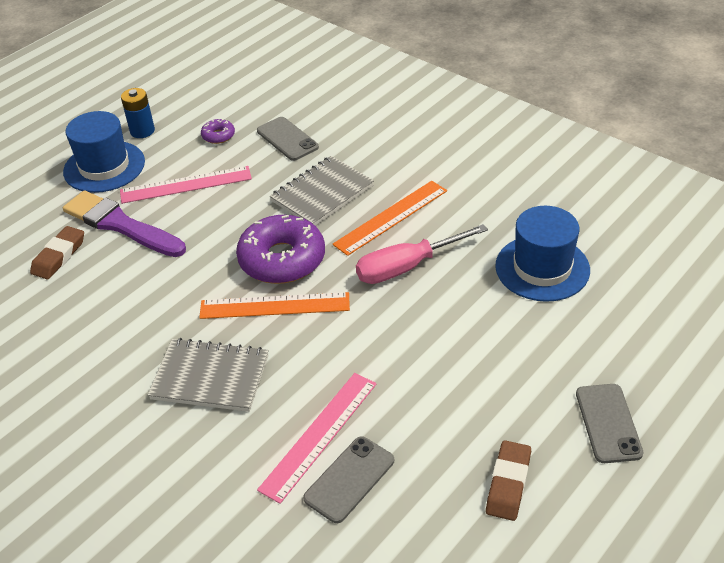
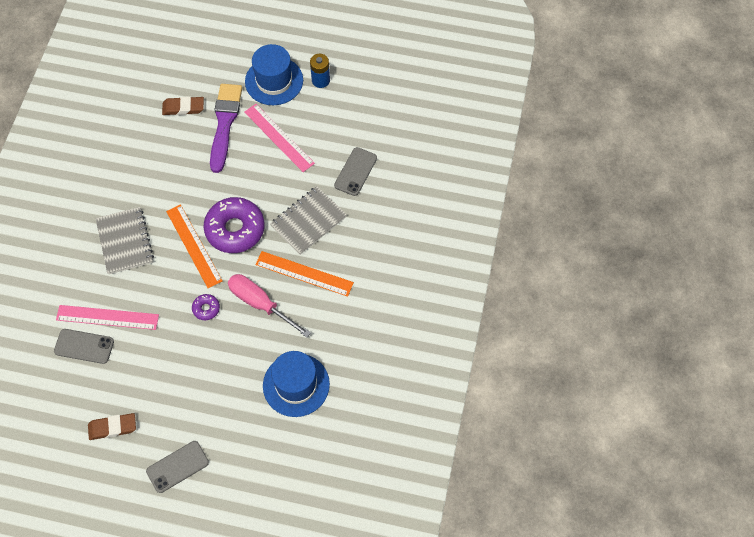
camera: 60 degrees right, 20 degrees up
(218, 136) = (338, 128): purple donut -> purple donut (206, 309)
(322, 193) = (308, 221): grey notebook -> grey notebook turned 60 degrees counterclockwise

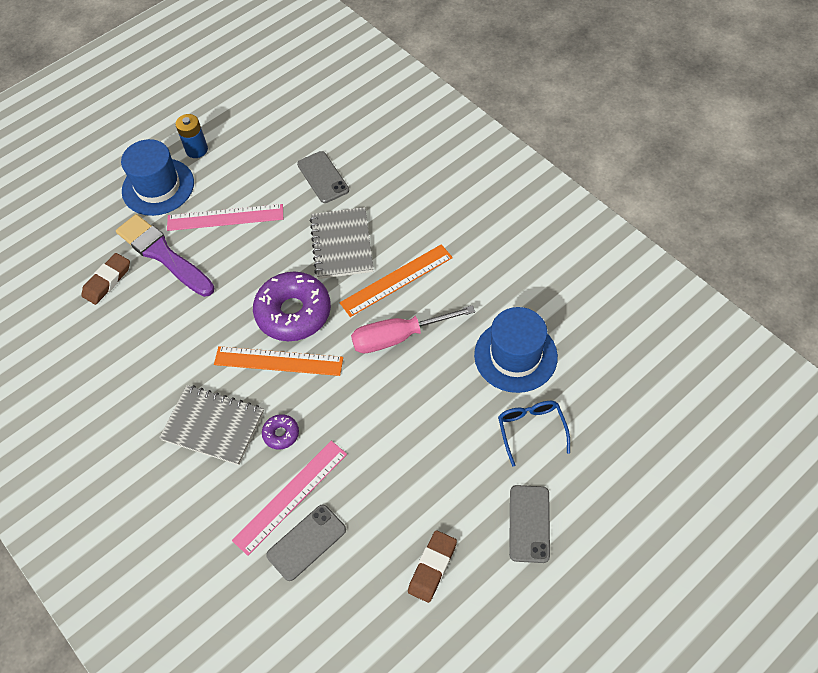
camera: 50 degrees left, 5 degrees down
(206, 309) = (362, 390): purple donut -> purple donut (281, 434)
(246, 428) = (531, 429): none -> blue glasses

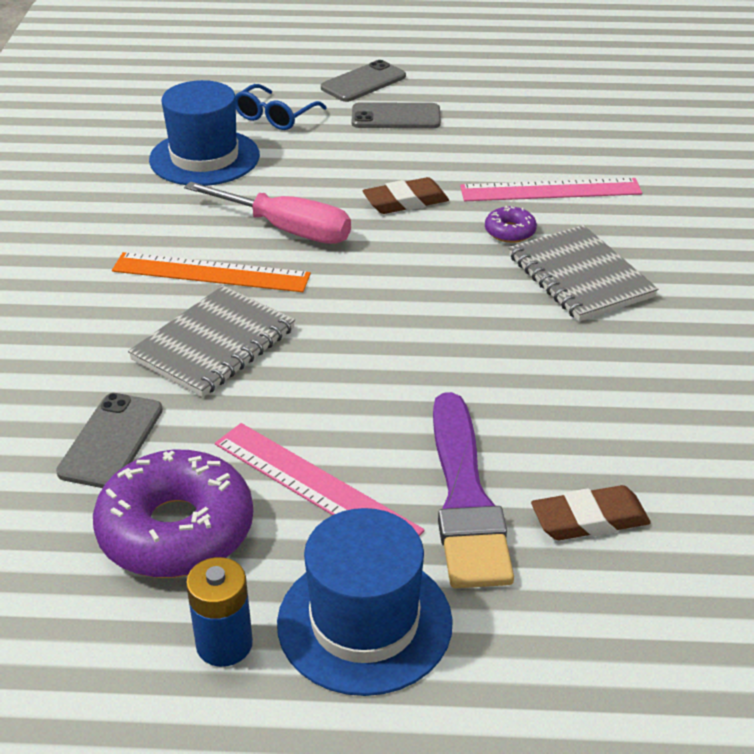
camera: 140 degrees left, 20 degrees down
(278, 361) = (441, 285): orange ruler -> none
(293, 313) = (367, 316): purple donut -> purple donut (176, 530)
(306, 542) = (568, 160): grey phone -> grey phone (396, 117)
(432, 567) = (474, 101): brown eraser -> brown eraser (405, 202)

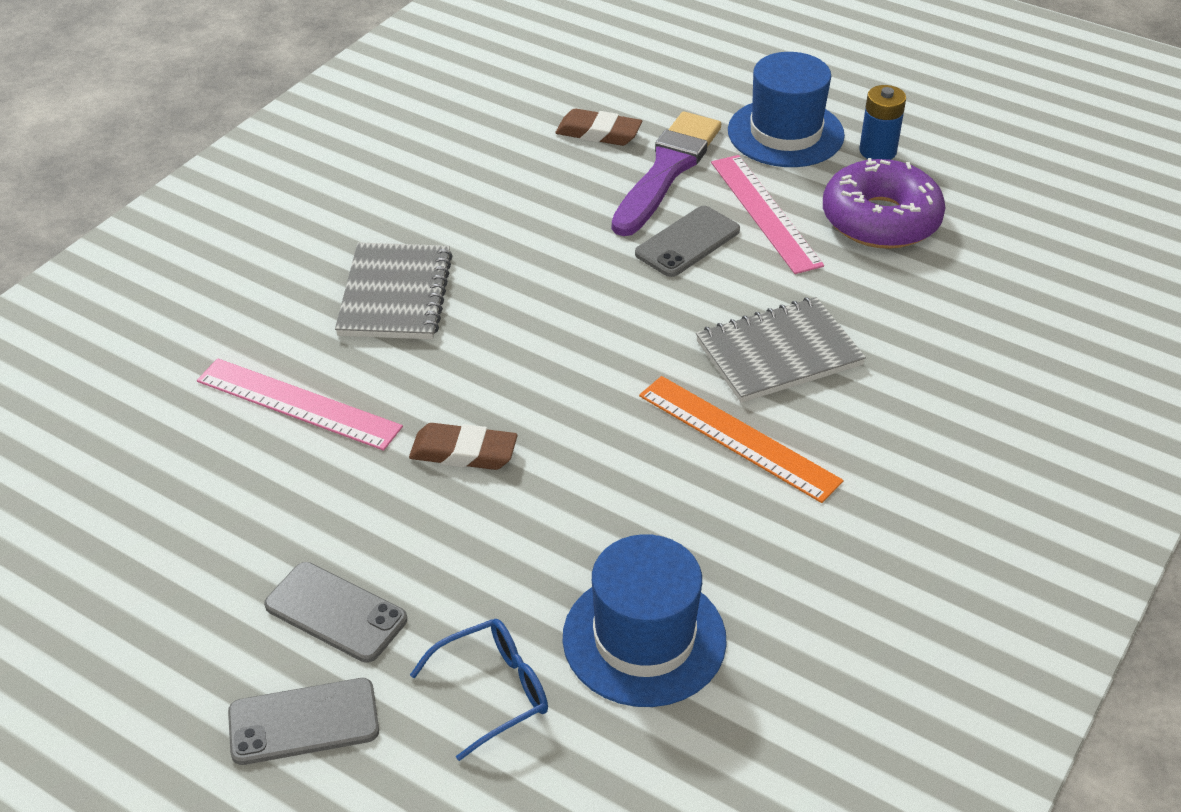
camera: 150 degrees left, 5 degrees up
(111, 441) = (906, 299): grey phone -> grey phone (687, 242)
(287, 230) = (622, 464): pink screwdriver -> none
(510, 232) = (400, 368): purple donut -> none

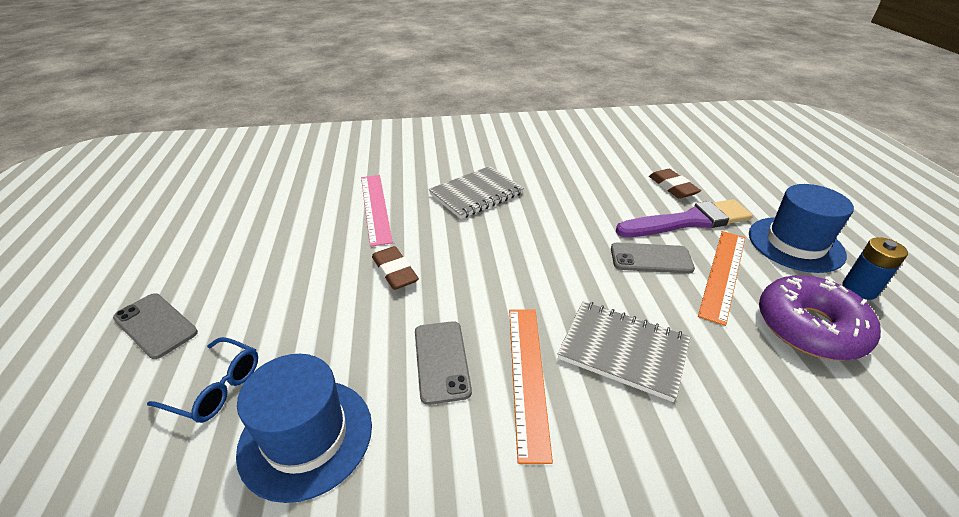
camera: 50 degrees right, 5 degrees down
(336, 612) = (243, 293): grey phone -> grey phone (441, 361)
(765, 212) = (723, 274): pink ruler -> orange ruler

